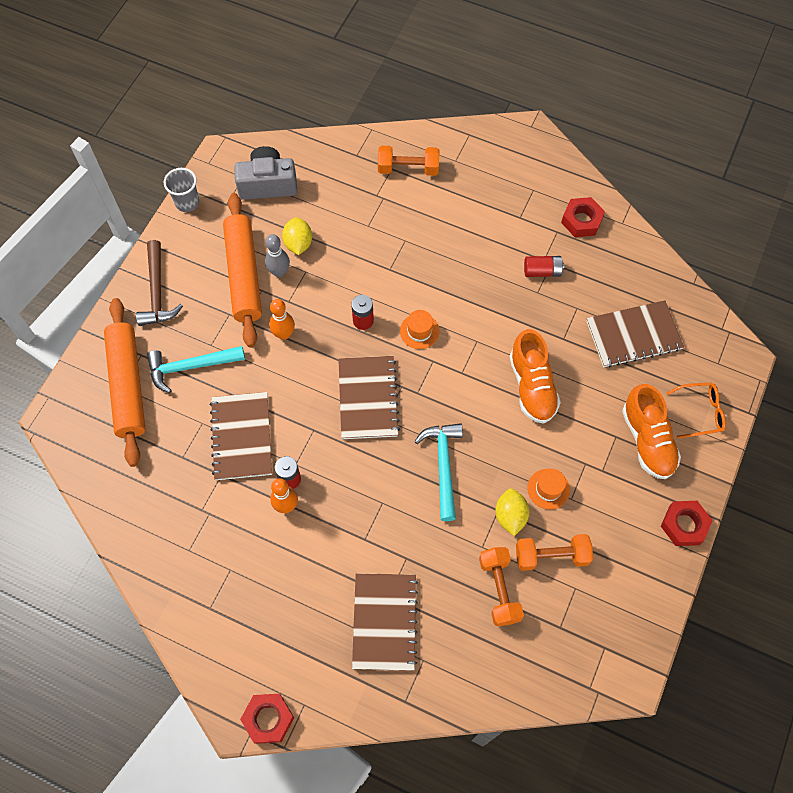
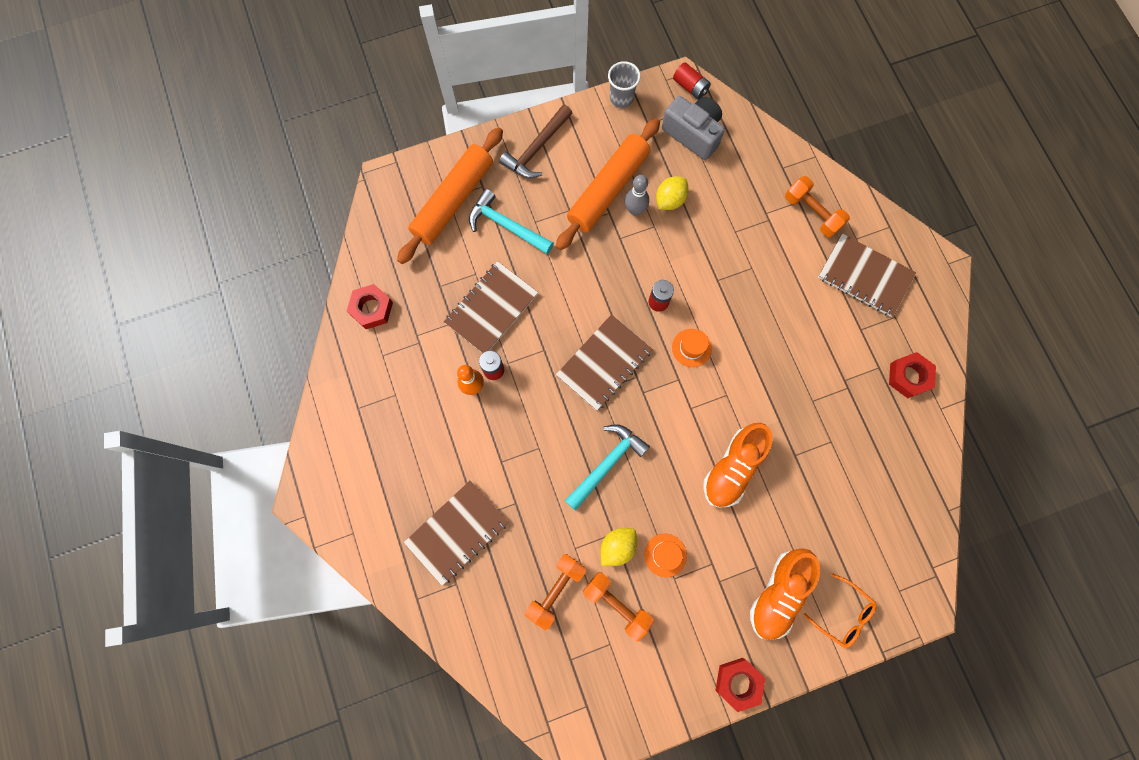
camera: 45 degrees right, 10 degrees up
(268, 719) = (322, 519): red nut -> red nut (371, 309)
(284, 334) = (592, 260): orange bowling pin -> none
(542, 271) = (833, 388): red battery -> red battery (690, 87)
(633, 335) = (853, 505): brown notebook -> brown notebook (864, 276)

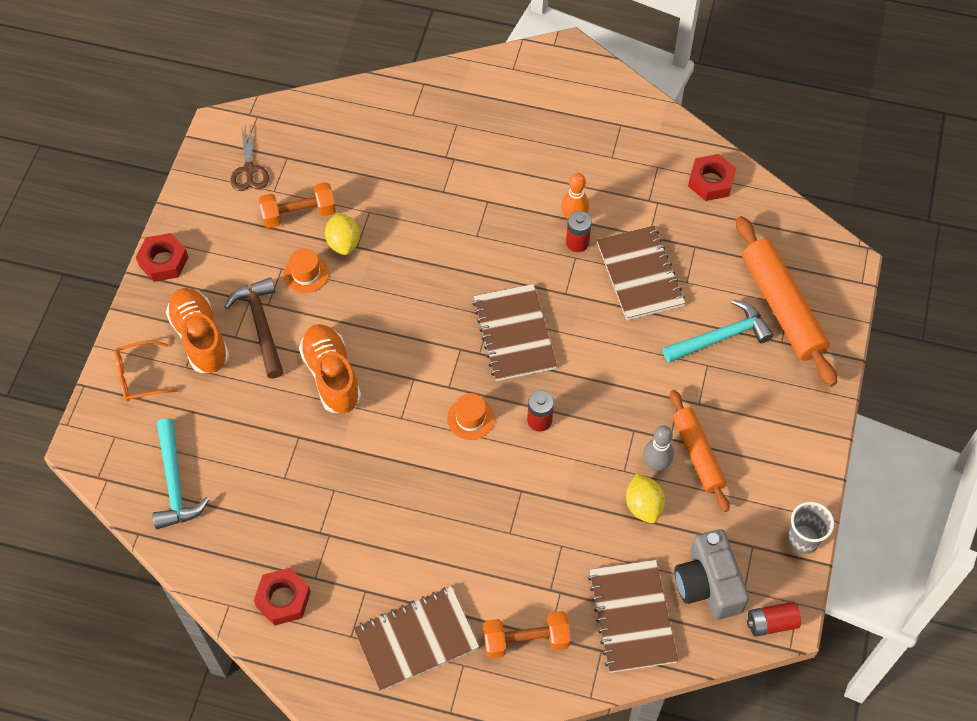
camera: 125 degrees right, 15 degrees down
(457, 532) = (454, 137): brown notebook -> brown notebook (632, 617)
(537, 148) = (793, 416): brown hammer -> brown hammer (261, 325)
(556, 590) = (348, 179): orange dumbbell -> none
(605, 682) = (249, 170): none -> brown scissors
(607, 464) = (419, 278): turquoise hammer -> turquoise hammer (175, 483)
(608, 190) = (697, 454): orange rolling pin -> orange rolling pin, size x0.64
(693, 134) = (708, 584): grey camera -> grey camera turned 90 degrees clockwise

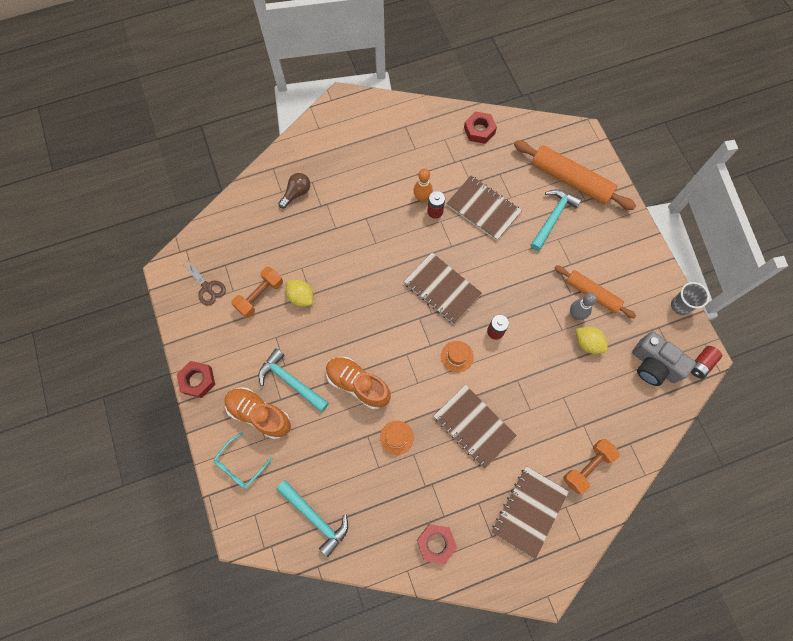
camera: 35 degrees left, 10 degrees up
(139, 376) = (240, 465): orange glasses -> turquoise glasses
(261, 325) = (291, 381): brown hammer -> turquoise hammer
(306, 274) = (293, 331): orange hat -> orange hat (396, 437)
(428, 127) = (296, 193): none -> brown light bulb
(632, 617) = (631, 412): brown notebook -> brown notebook (474, 426)

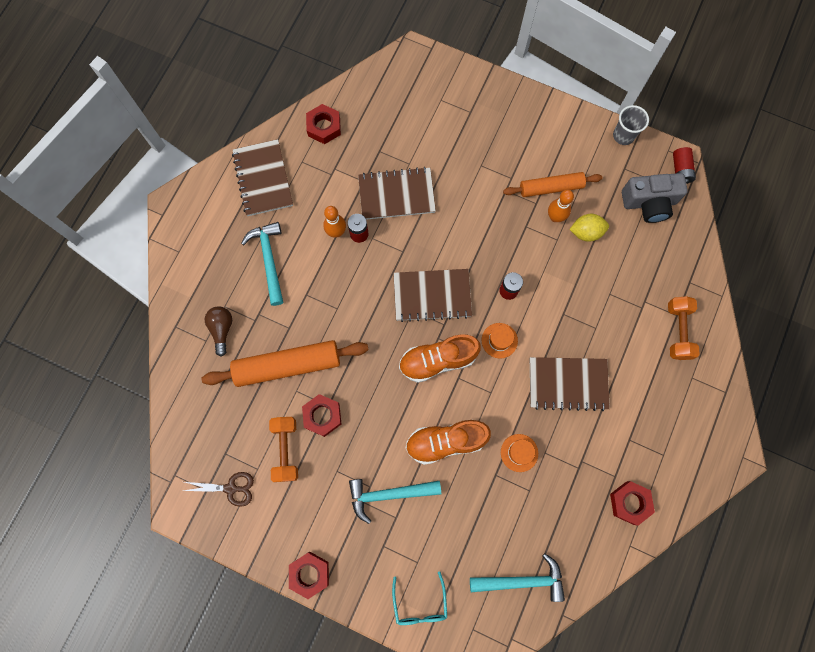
camera: 45 degrees left, 5 degrees up
(259, 414) = (392, 547): orange shoe -> orange shoe (437, 360)
(301, 297) = (322, 416): yellow lemon -> red nut
(529, 511) = (670, 408): brown notebook -> brown notebook (263, 179)
(553, 218) = (460, 151): turquoise hammer -> turquoise hammer (269, 260)
(570, 180) = (442, 104): orange rolling pin -> orange rolling pin (287, 365)
(576, 315) = (555, 217): grey bowling pin -> orange bowling pin

